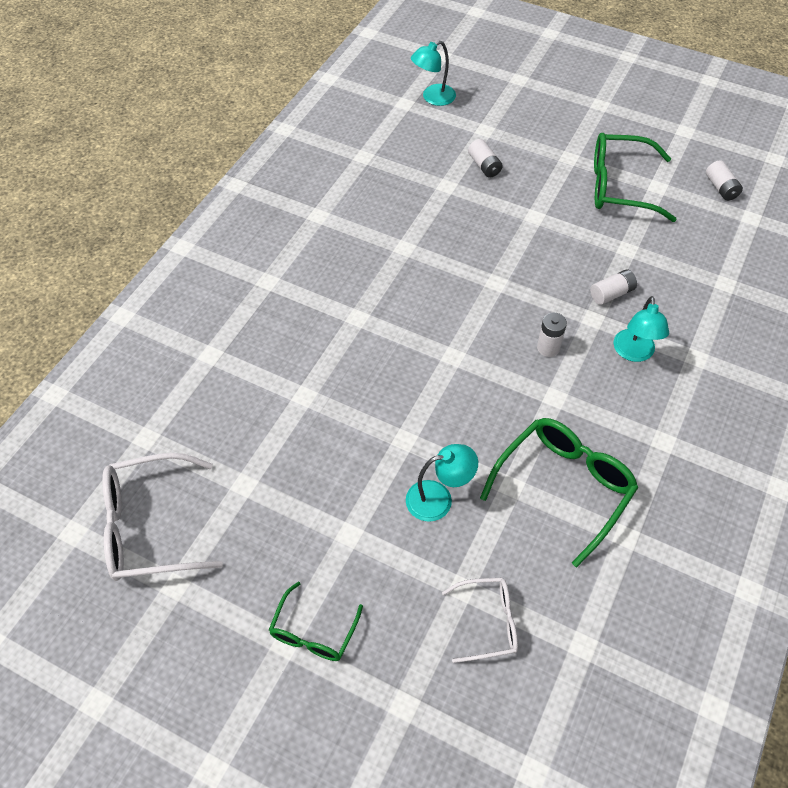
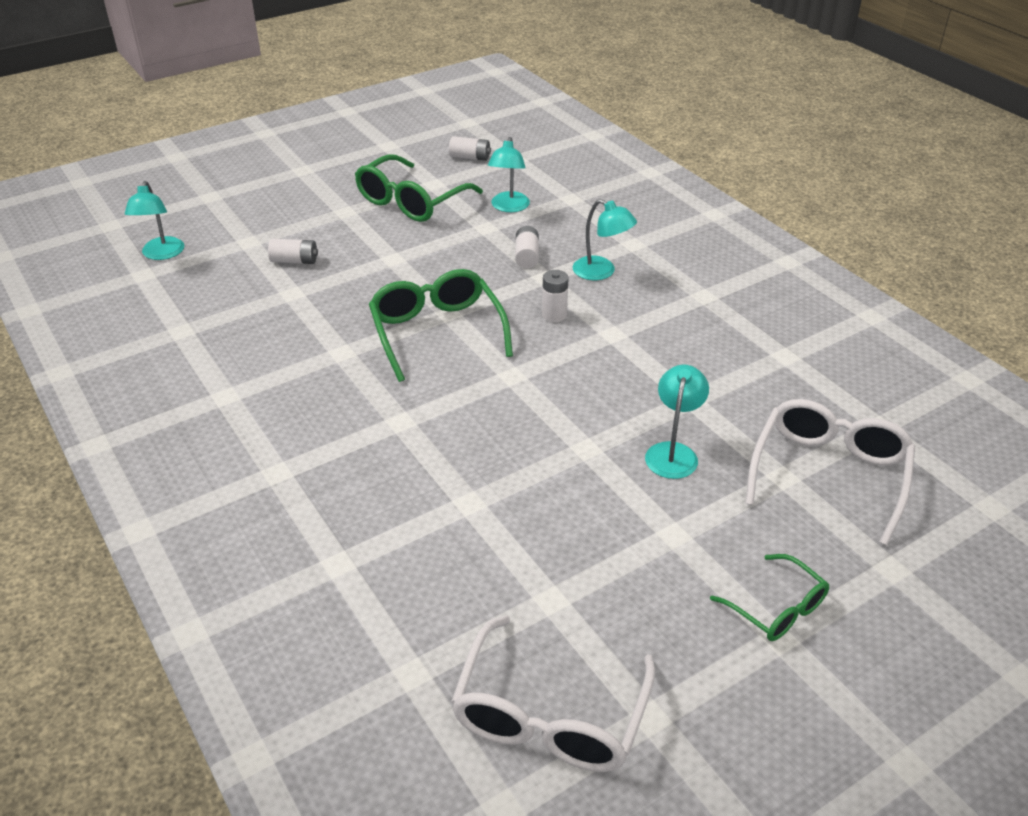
camera: 60 degrees left, 15 degrees down
(488, 622) = (829, 474): white glasses -> white glasses, size x1.72
(564, 487) = (713, 368): green glasses -> green glasses (437, 332)
(671, 249) = (509, 207): none -> turquoise lamp

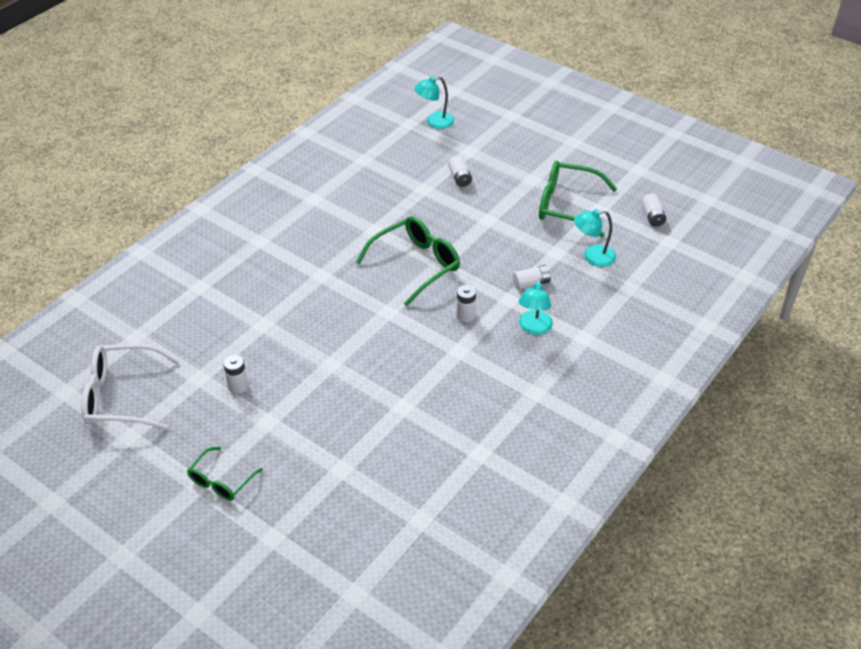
camera: 70 degrees right, 5 degrees up
(589, 555) = (238, 386): none -> white battery
(673, 452) = (343, 407): turquoise lamp -> none
(829, 474) = (354, 494): white glasses -> none

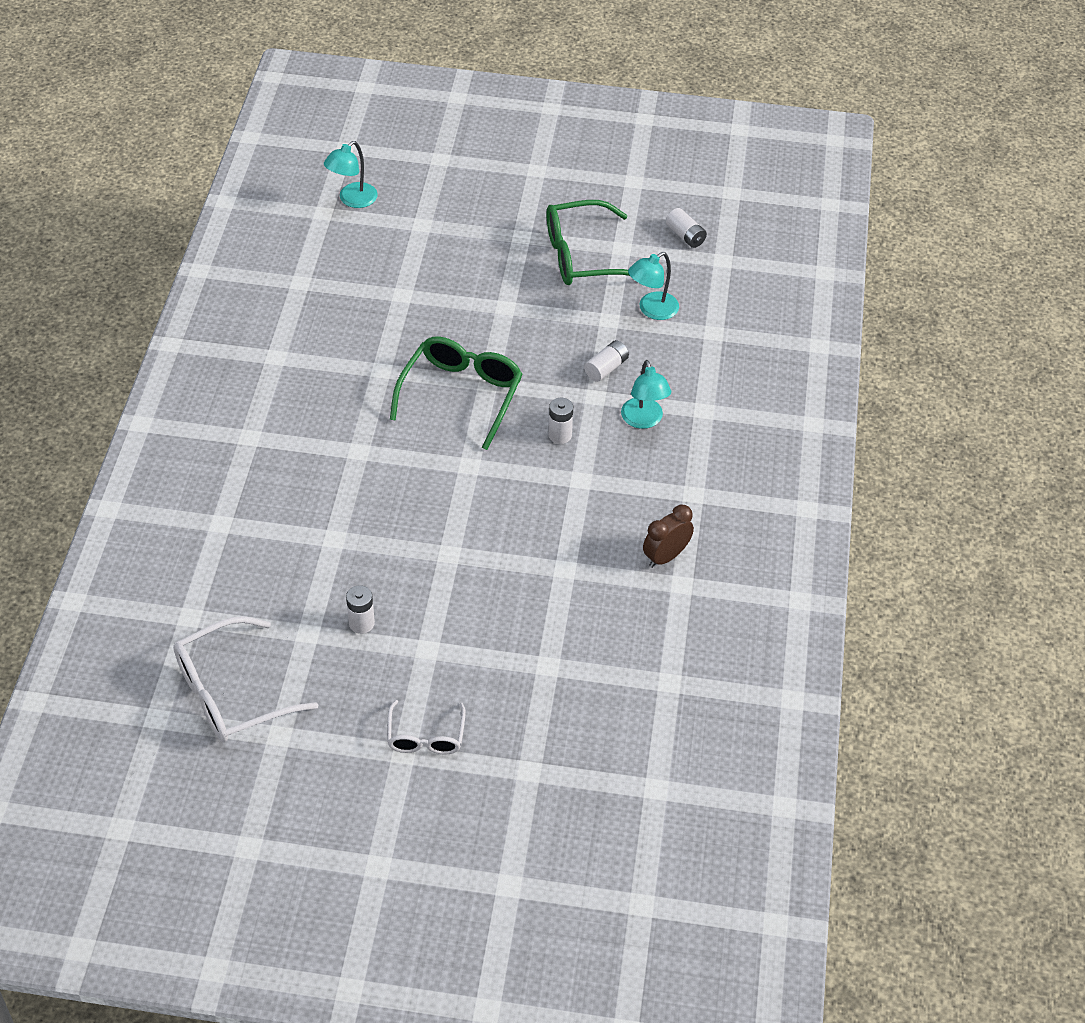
camera: 30 degrees left, 5 degrees up
(221, 481) = (425, 737): green glasses -> white glasses
(459, 177) = (435, 264): white battery -> none
(482, 428) = (665, 556): none -> brown clock

